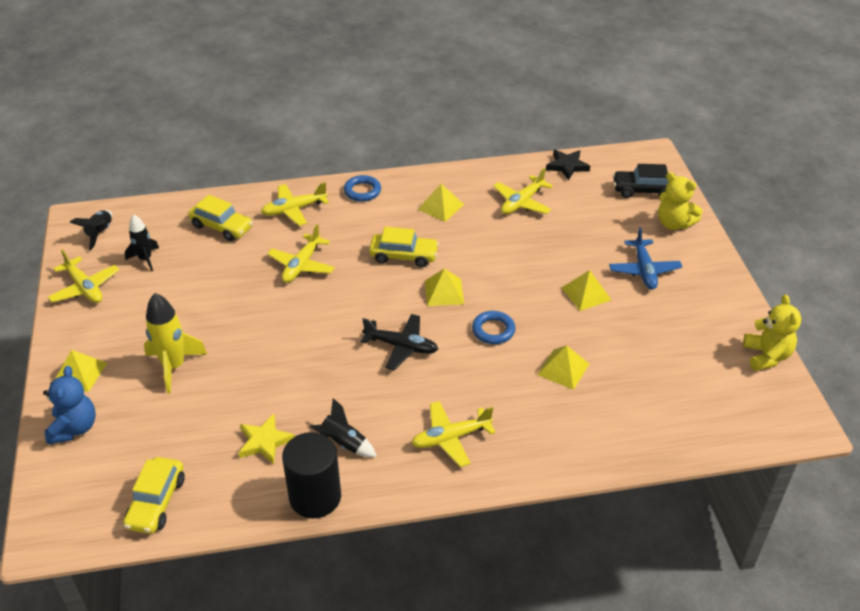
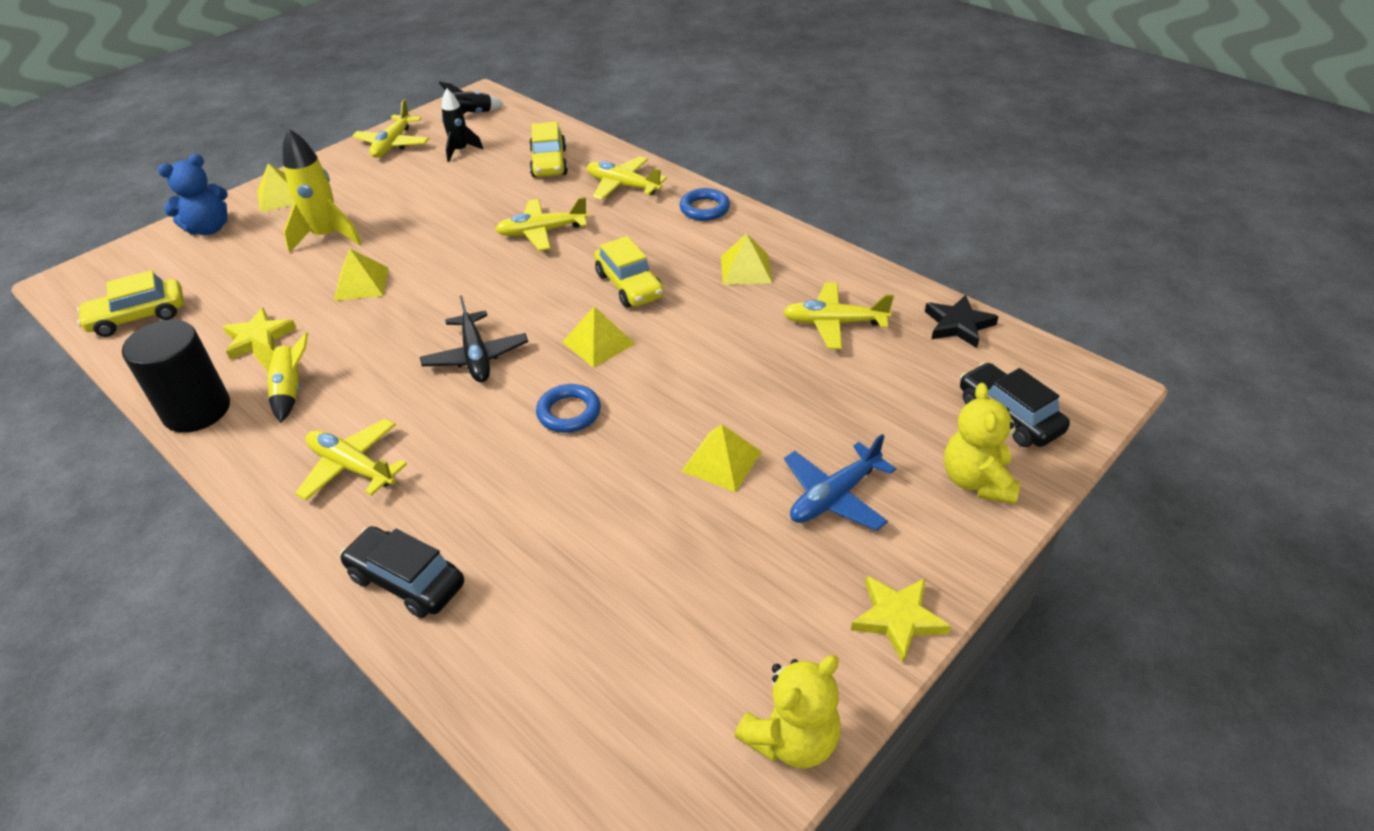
camera: 55 degrees right, 0 degrees up
(343, 443) = (290, 390): black rocket -> yellow rocket
(563, 369) = (552, 508): yellow pyramid -> yellow pyramid (361, 283)
(566, 447) = (406, 581): none -> black car
(730, 291) = (898, 619): none -> yellow star

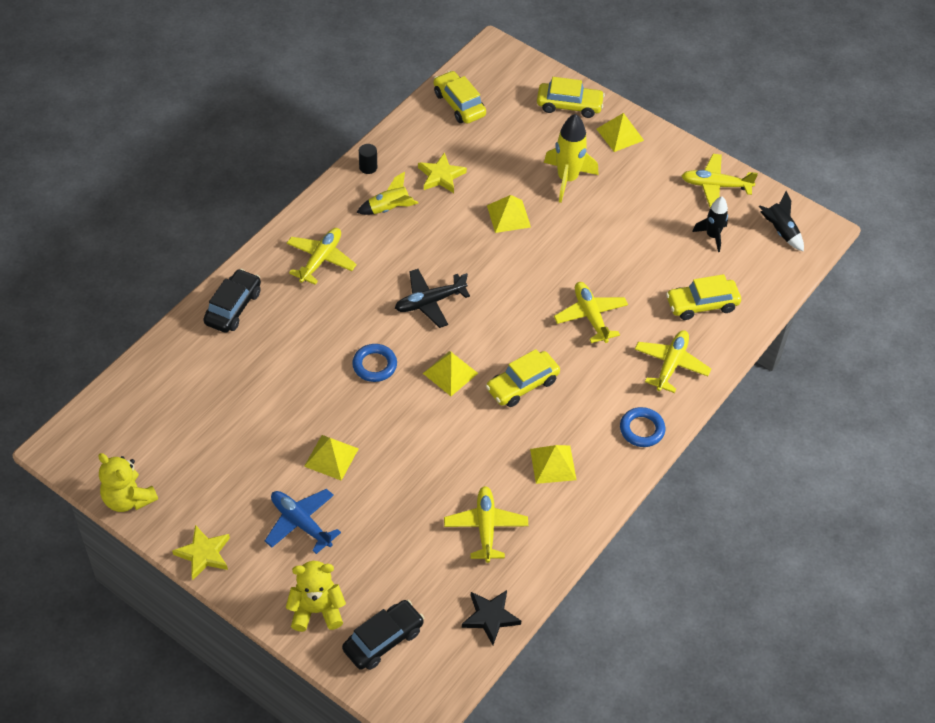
camera: 80 degrees right, 10 degrees up
(197, 410) = (368, 167): black cylinder -> black cylinder, size x0.43
(209, 228) = (569, 105): blue teddy bear -> yellow car

